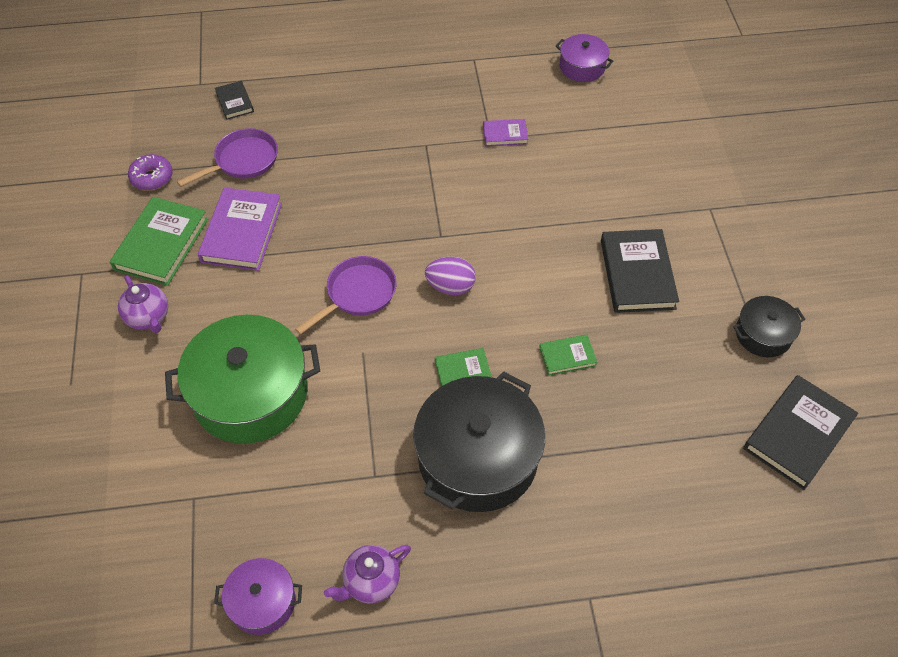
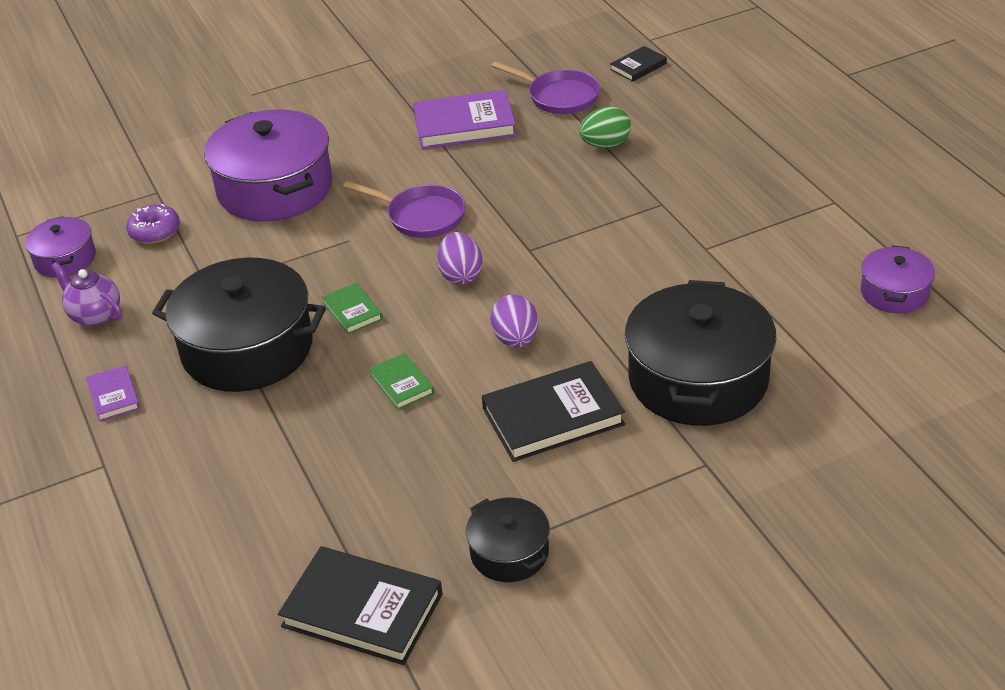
camera: 75 degrees right, 15 degrees down
(148, 317) = (337, 108): purple teapot -> none
(152, 177) = (505, 55): purple donut -> purple donut (155, 231)
(161, 244) = (426, 87): green book -> none
(250, 394) = (275, 188): green pot -> purple pot
(330, 153) = (605, 144): none -> green egg
(505, 134) = (720, 257): purple book -> purple book (114, 396)
(544, 273) = (516, 339): none -> purple egg
(627, 186) = (698, 379): none -> black pot

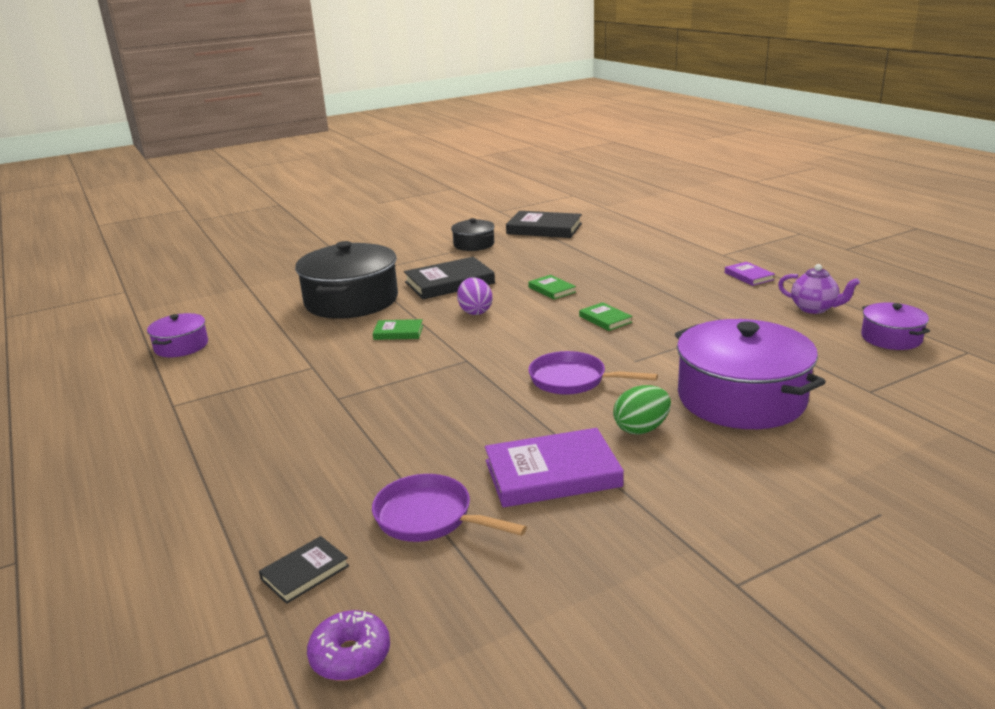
camera: 175 degrees right, 15 degrees down
(155, 231) = (830, 359): purple donut -> purple donut (350, 656)
(247, 348) = (673, 299): black pot -> none
(461, 275) = (524, 342): purple egg -> none
(605, 144) = (380, 454): green egg -> green egg (641, 429)
(615, 302) = (398, 332): none -> green book

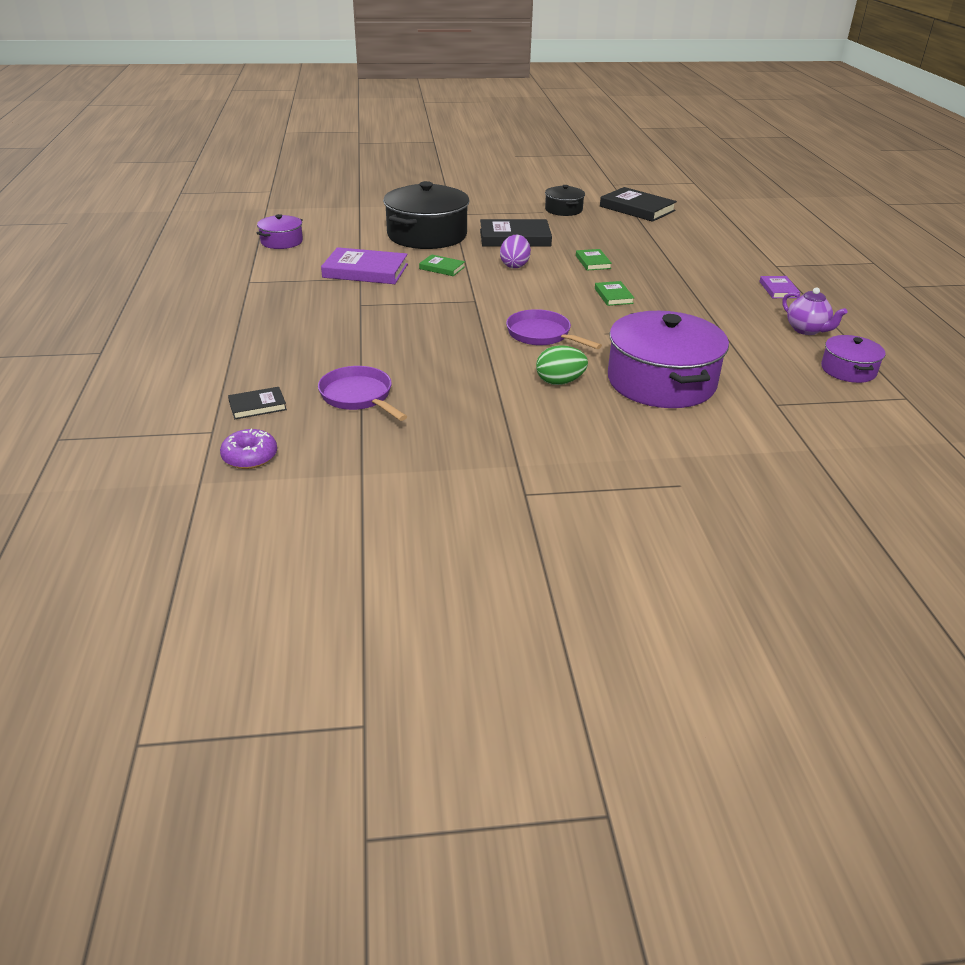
camera: 20 degrees right, 10 degrees up
(552, 474) = (465, 393): purple book -> purple book (365, 271)

